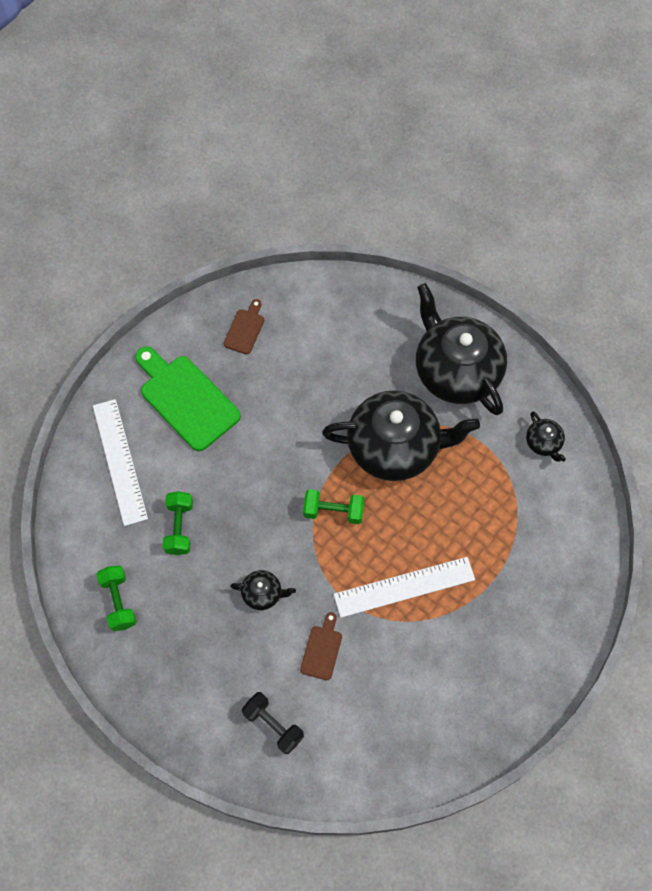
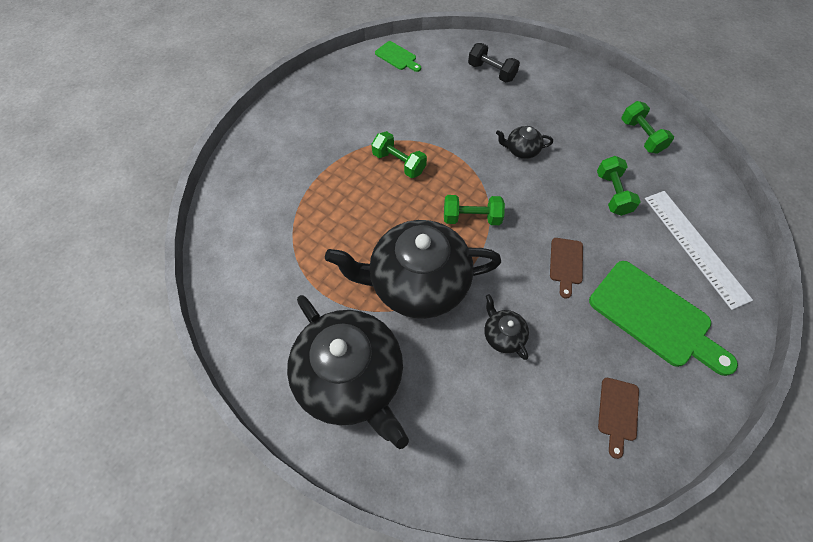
camera: 175 degrees right, 5 degrees down
(322, 649) = (463, 117): brown cutting board -> brown cutting board (566, 264)
(396, 767) = (397, 57): none -> green cutting board
(404, 587) = (399, 163): white ruler -> green dumbbell
(543, 443) = (257, 300): black teapot -> black teapot (503, 335)

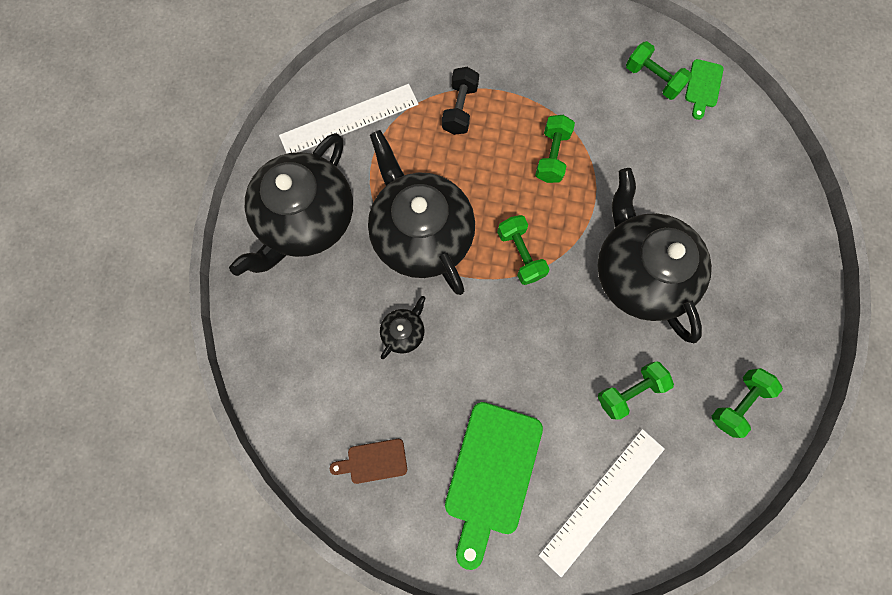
camera: 65 degrees right, 15 degrees up
(272, 298) = (349, 120): none -> white ruler
(374, 80) = (652, 79): none -> green dumbbell
(491, 72) = (741, 197): black dumbbell -> black dumbbell (460, 109)
(521, 150) = (638, 273): black teapot -> black teapot, size x2.40
(566, 264) = (511, 367): brown cutting board -> none

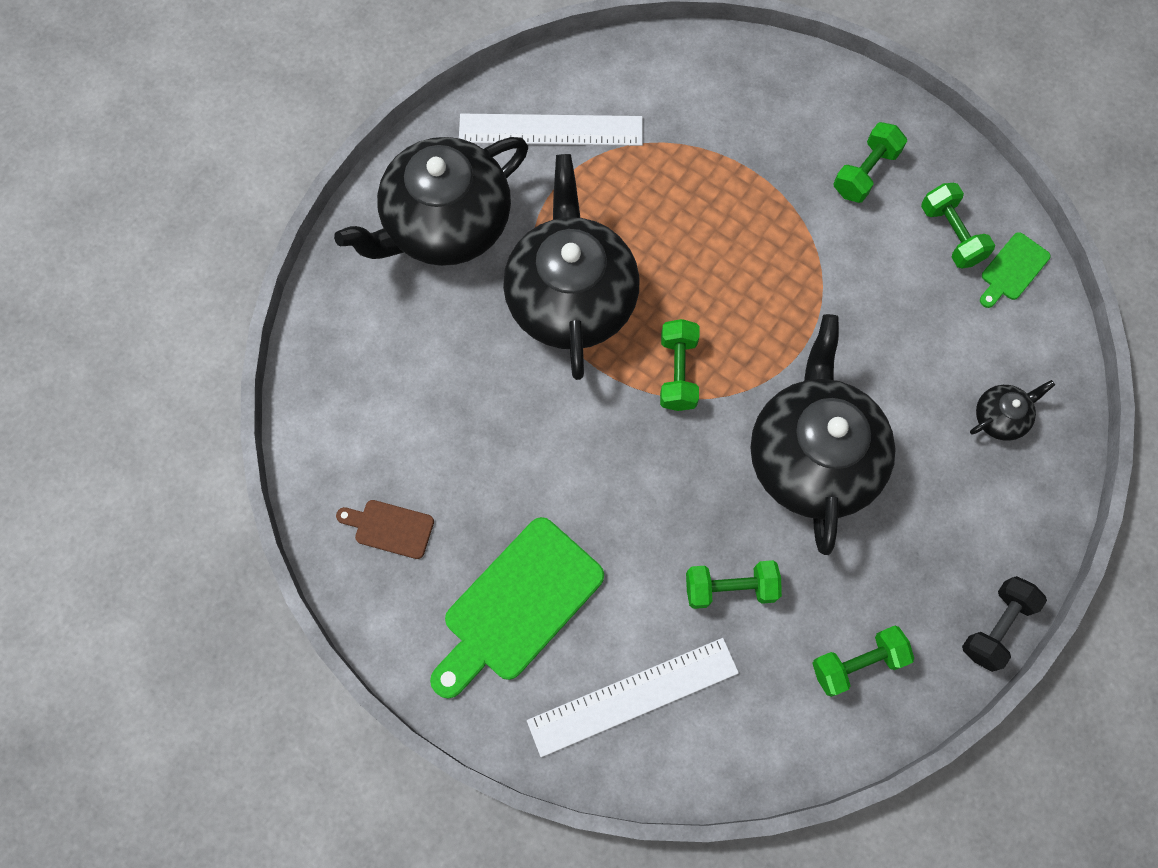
camera: 25 degrees right, 5 degrees down
(404, 332) = (495, 400): black teapot -> black teapot (1000, 417)
(460, 109) = (690, 172): black dumbbell -> black dumbbell (996, 626)
(551, 156) = (775, 274): green dumbbell -> green dumbbell (865, 172)

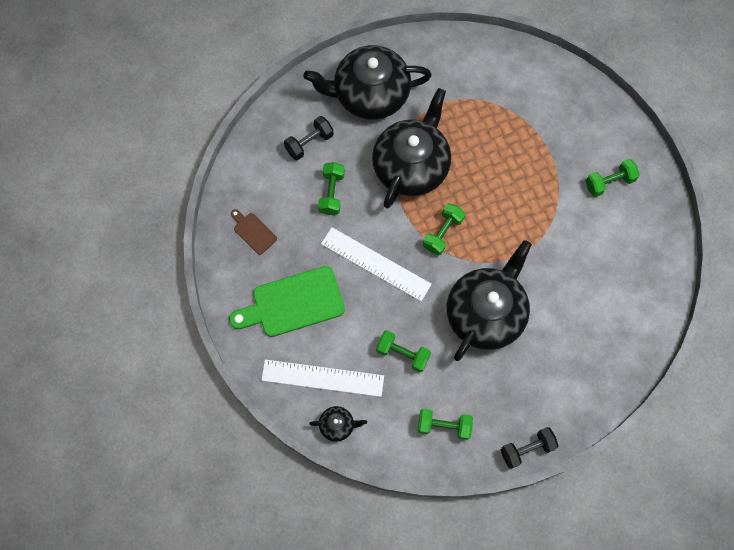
camera: 30 degrees right, 0 degrees up
(396, 344) = (309, 143): none -> black dumbbell
(551, 130) = (454, 73): white ruler -> white ruler (375, 264)
(951, 234) = (635, 240): green dumbbell -> green dumbbell (332, 193)
(1000, 417) = (599, 348): black teapot -> black teapot (337, 425)
(1012, 269) = (657, 276): green cutting board -> none

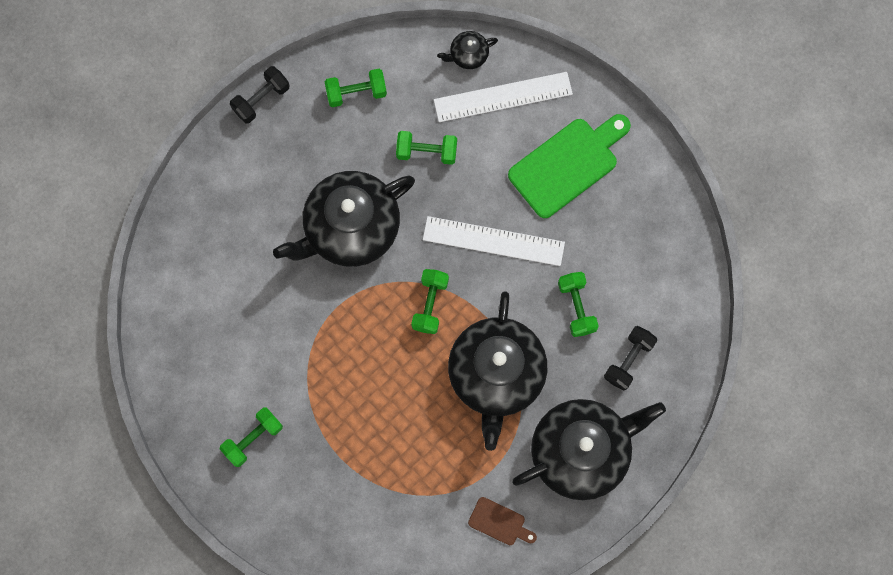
camera: 160 degrees right, 5 degrees up
(253, 232) = (646, 229): brown cutting board -> brown cutting board (499, 522)
(486, 313) = (350, 228): black teapot -> black teapot turned 45 degrees clockwise

